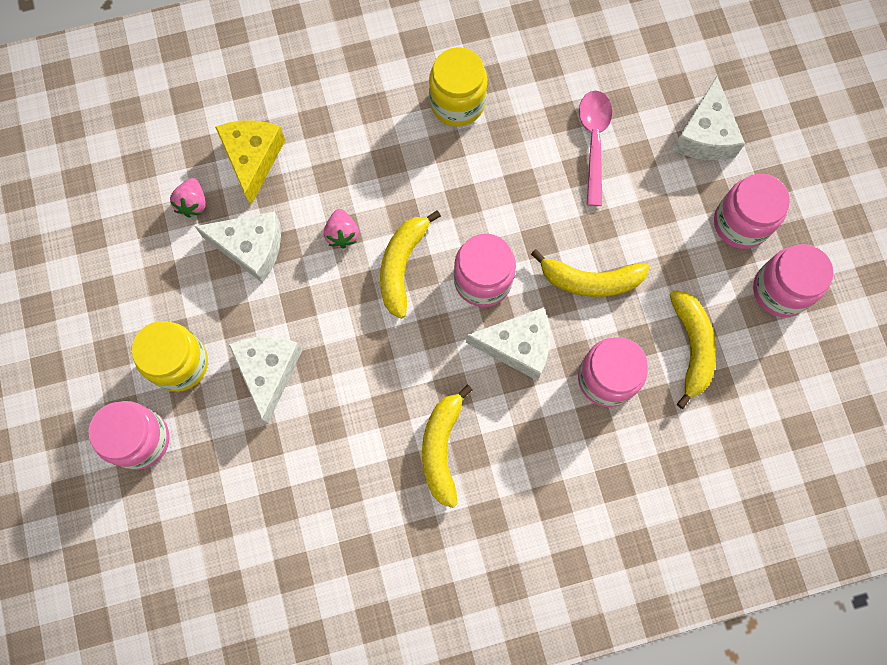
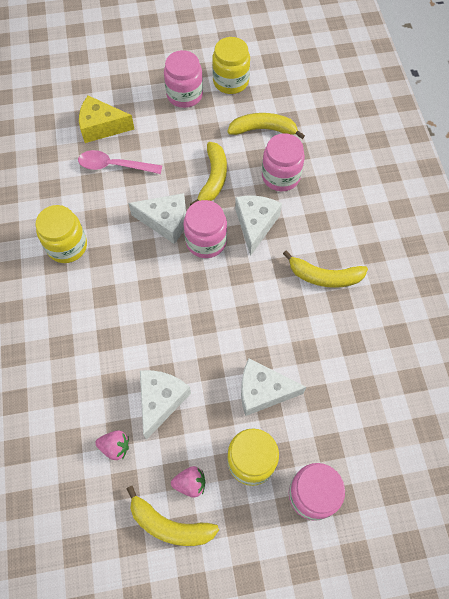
camera: 85 degrees left, 10 degrees down
(253, 159) = (84, 396): yellow cheese -> yellow cheese (102, 127)
(342, 234) = (158, 332): pink strawberry -> pink strawberry (190, 483)
(402, 265) = (189, 292): yellow banana -> yellow banana (169, 525)
(705, 135) = (121, 105): white cheese -> white cheese (165, 221)
(780, 290) = (230, 81): pink jar -> yellow jar

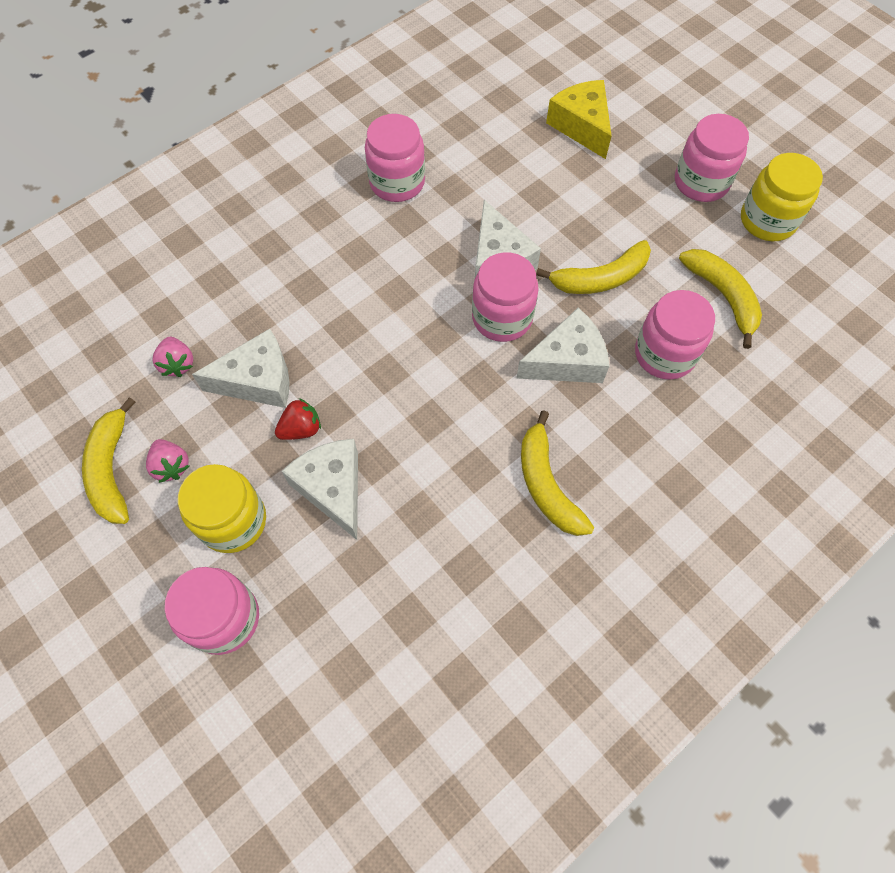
camera: 60 degrees right, 0 degrees up
(67, 246) = (397, 182): yellow jar -> pink jar
(114, 166) = (537, 168): pink spoon -> none
(211, 390) = (301, 429): none -> red strawberry

